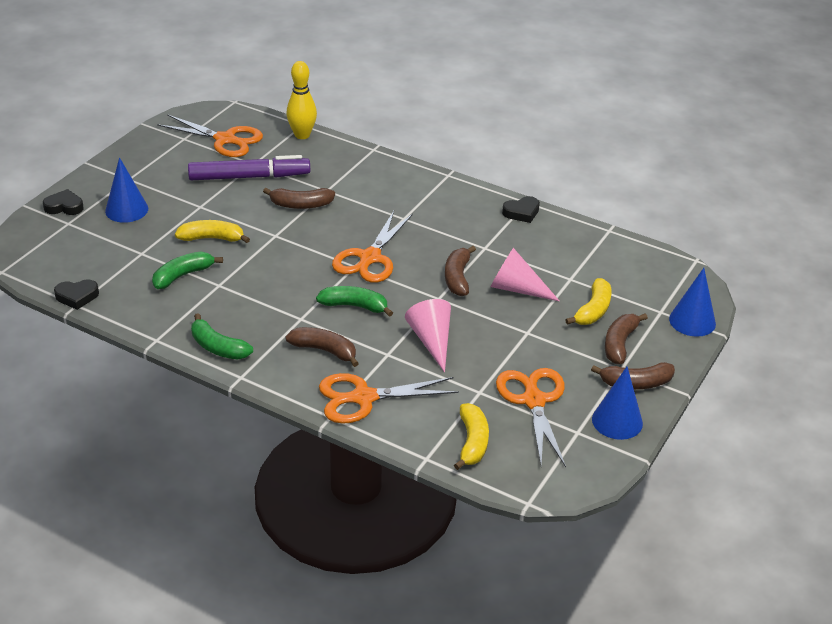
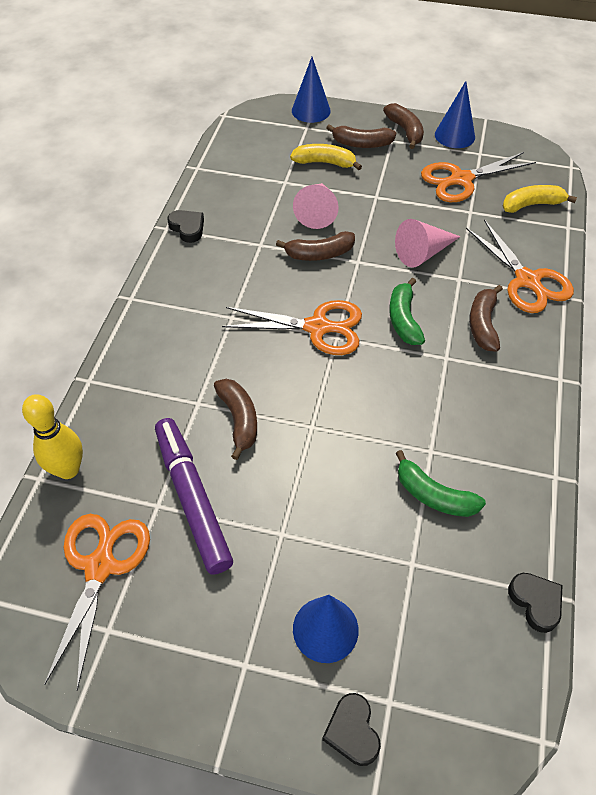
camera: 105 degrees left, 15 degrees up
(212, 238) = (346, 491): yellow banana -> none
(218, 347) = (532, 413): green banana -> none

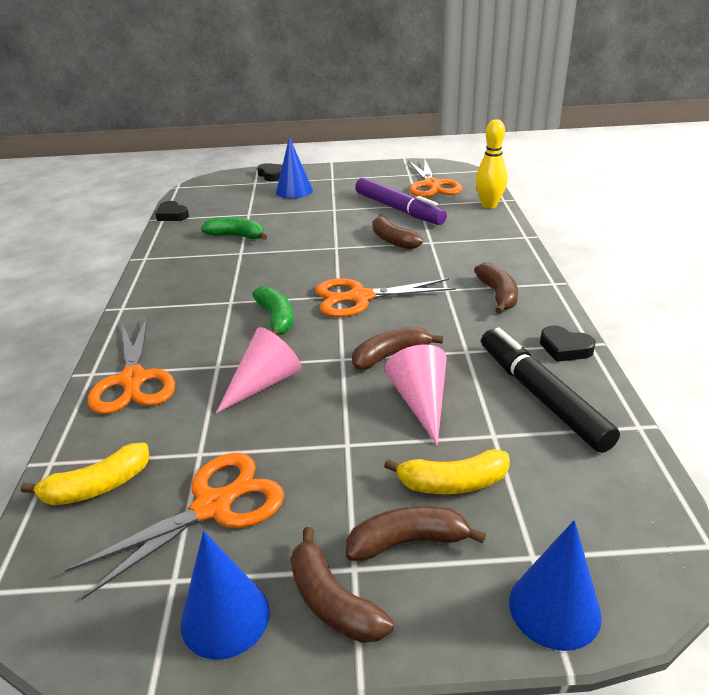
camera: 165 degrees right, 20 degrees down
(237, 197) = (541, 396): none -> black marker
(483, 324) = (192, 331): brown banana -> brown banana (498, 295)
(527, 280) = (133, 380): orange scissors -> orange scissors turned 150 degrees counterclockwise

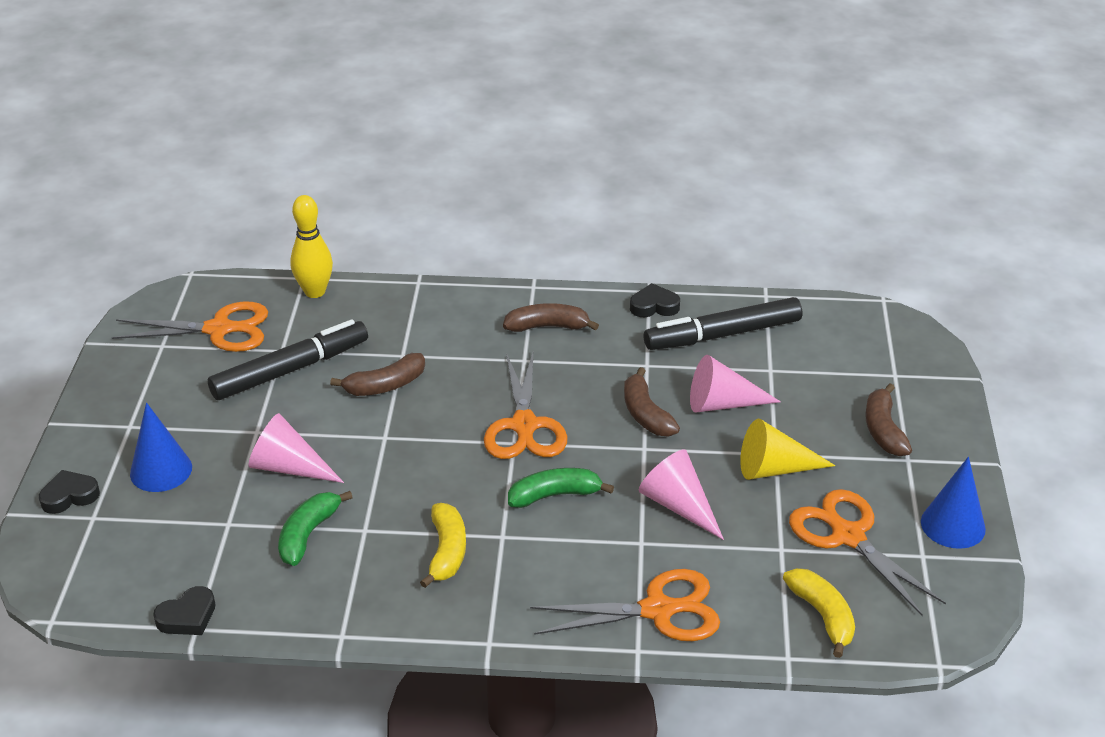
camera: 85 degrees left, 5 degrees up
(300, 222) = (289, 467): none -> pink cone
(321, 444) = (775, 469): none -> yellow cone
(332, 601) = (936, 471): brown banana -> none
(399, 209) = (290, 370): purple marker -> black marker
(452, 483) = (824, 400): yellow banana -> yellow banana (447, 552)
(554, 608) = (935, 374): blue cone -> none
(565, 348) = (654, 306): black heart -> black heart turned 135 degrees counterclockwise

